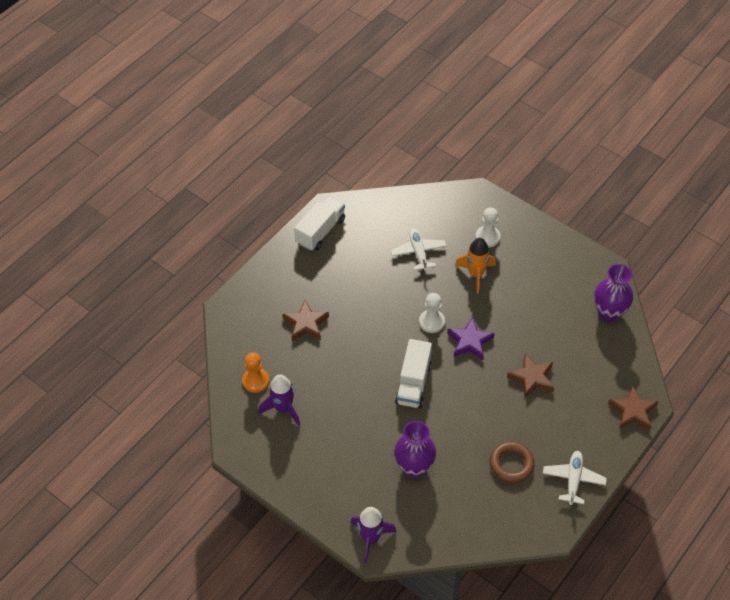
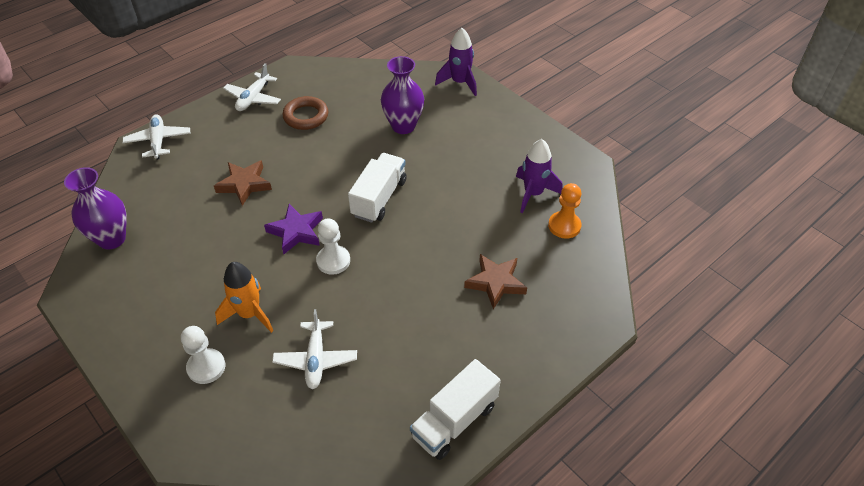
camera: 170 degrees left, 5 degrees down
(632, 411) = (158, 141): brown star -> white plane

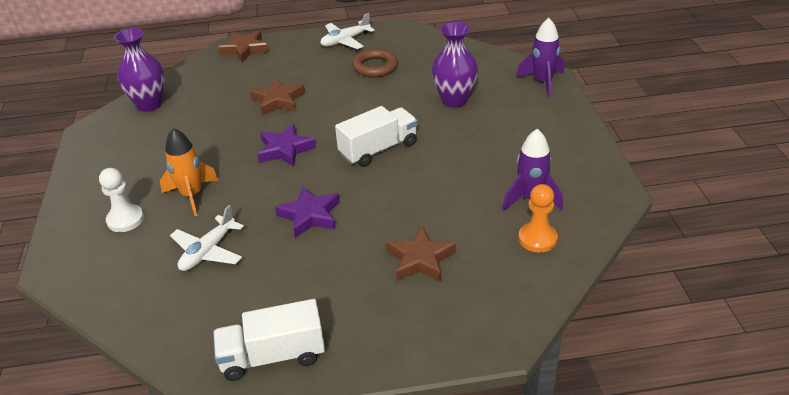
camera: 35 degrees right, 10 degrees down
(158, 141) = (245, 49): white plane -> brown star
(333, 261) = (293, 183): white pawn -> none
(375, 285) = (310, 215): none -> purple star

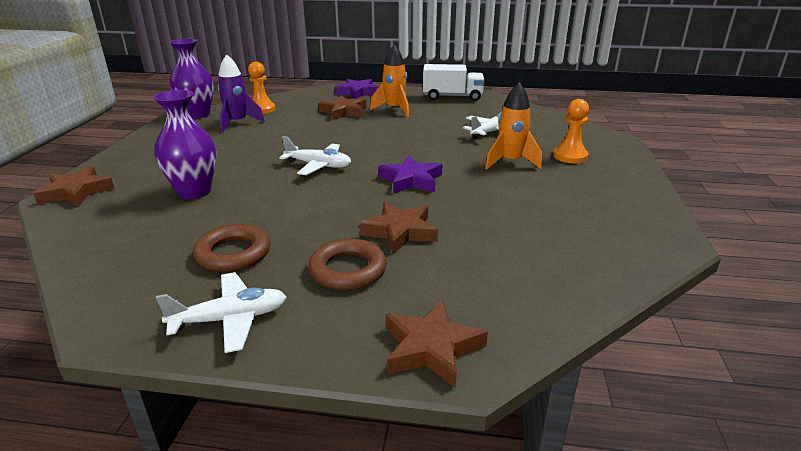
camera: 165 degrees left, 10 degrees down
(125, 220) = (570, 156): white pawn -> orange pawn
(149, 104) = (596, 264): purple vase -> purple vase (198, 115)
(300, 72) = (348, 270): none -> brown ring
(310, 215) = (407, 137): purple star -> purple star (357, 92)
(352, 283) = (394, 110): none -> orange rocket
(378, 149) = (318, 166): white truck -> white plane
(542, 82) = (76, 192): purple rocket -> brown star

